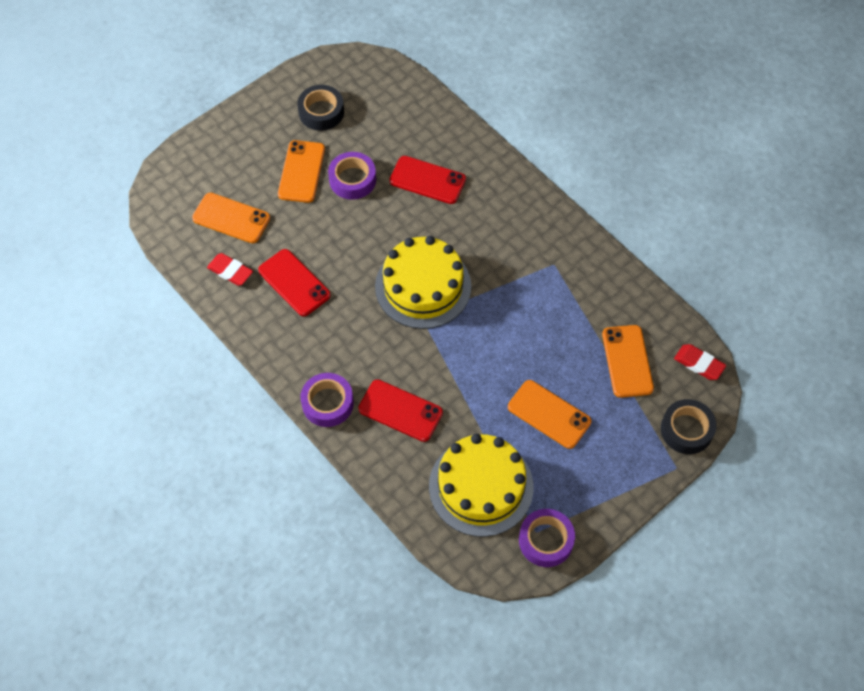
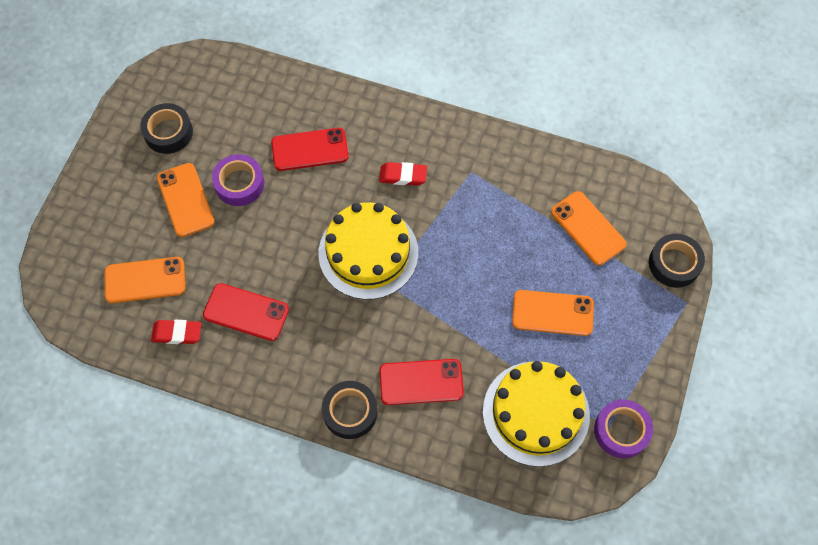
camera: 30 degrees left, 5 degrees up
(327, 403) = (350, 412): purple tape -> black tape
(699, 364) = (647, 199): red eraser -> red eraser (403, 176)

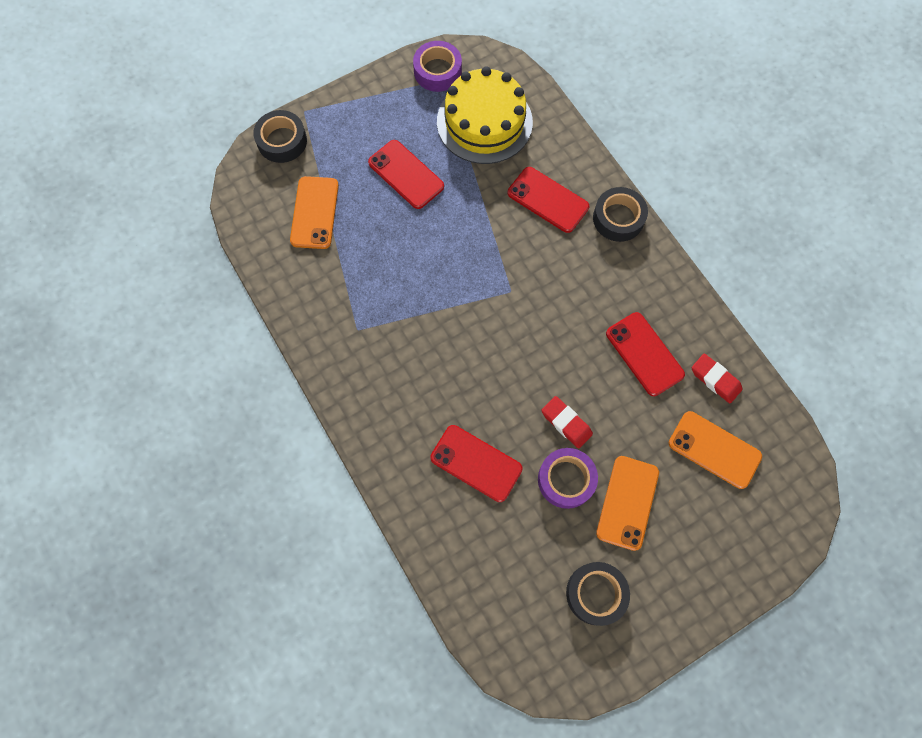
camera: 140 degrees left, 5 degrees up
(368, 253) = (504, 326): yellow cake -> none
(403, 176) = (417, 371): red eraser -> red eraser (566, 423)
(552, 313) = (406, 174): orange phone -> red phone

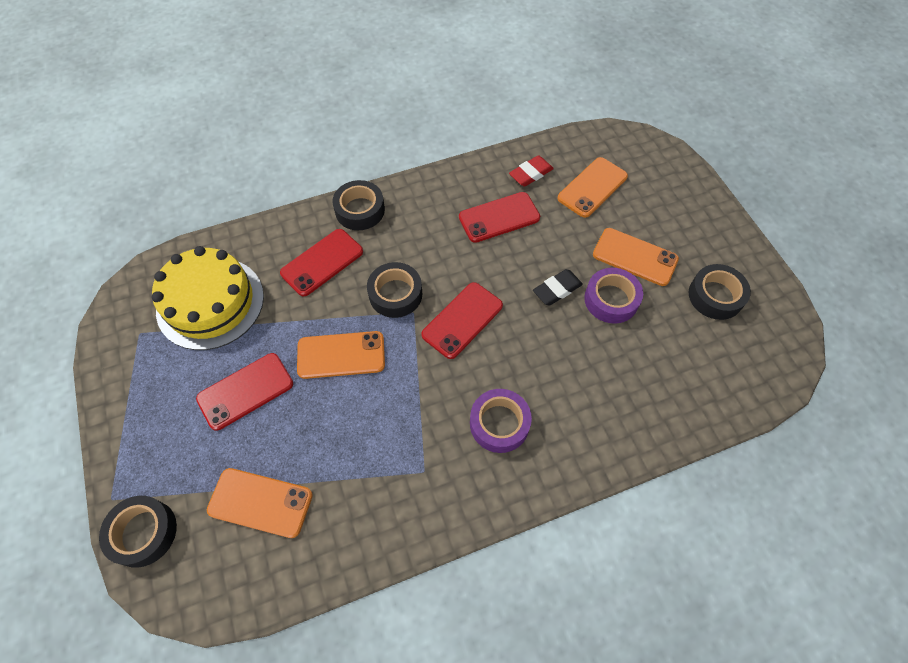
camera: 80 degrees left, 10 degrees down
(437, 71) = (125, 338): purple tape -> purple tape (499, 423)
(453, 240) = (341, 355): none -> orange phone
(476, 463) = (589, 373): red phone -> red phone (462, 320)
(527, 272) = (395, 294): none -> black tape
(566, 423) = (557, 289): red eraser -> black eraser

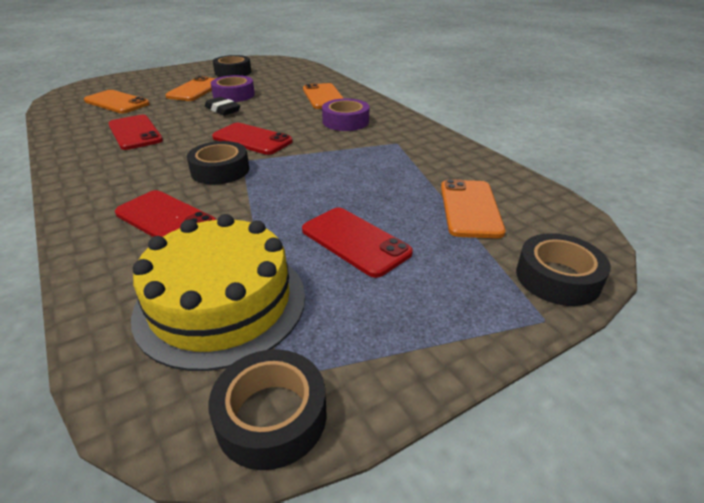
camera: 100 degrees left, 25 degrees down
(341, 355) = (296, 189): orange phone -> orange phone (323, 97)
(360, 210) = (86, 204): black tape -> black tape (271, 416)
(531, 174) = (85, 123): red eraser -> none

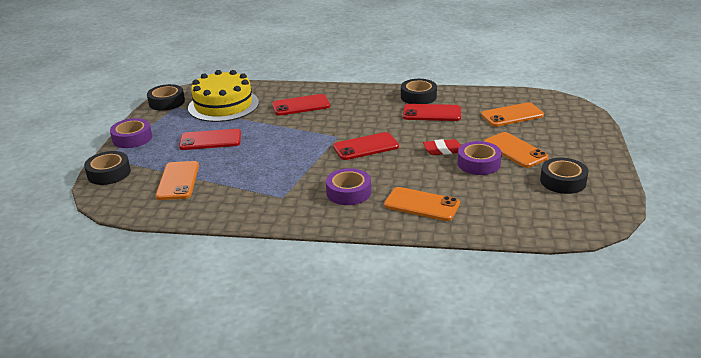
camera: 130 degrees right, 5 degrees down
(220, 170) = (333, 127): black tape -> black tape (418, 96)
(222, 110) = (443, 150): black eraser -> red eraser
(459, 337) = (132, 138): none -> purple tape
(470, 208) = (178, 181): orange phone -> orange phone turned 45 degrees clockwise

